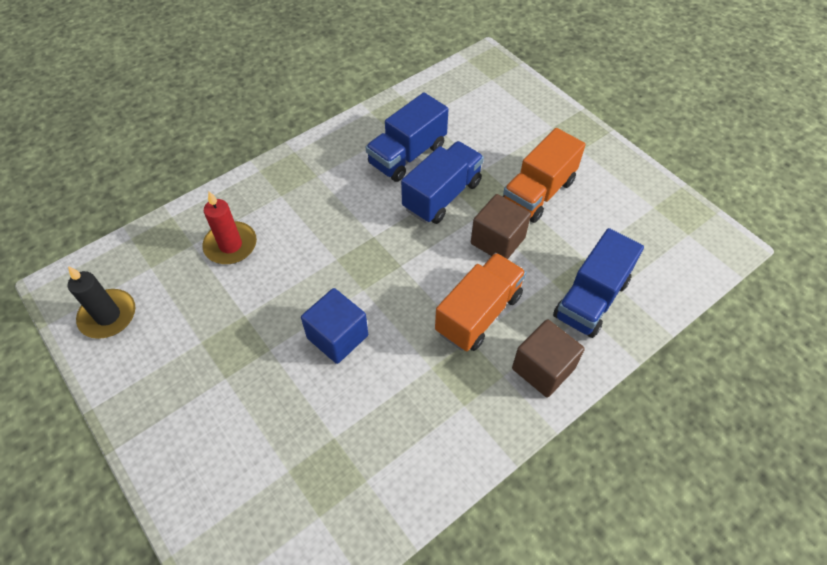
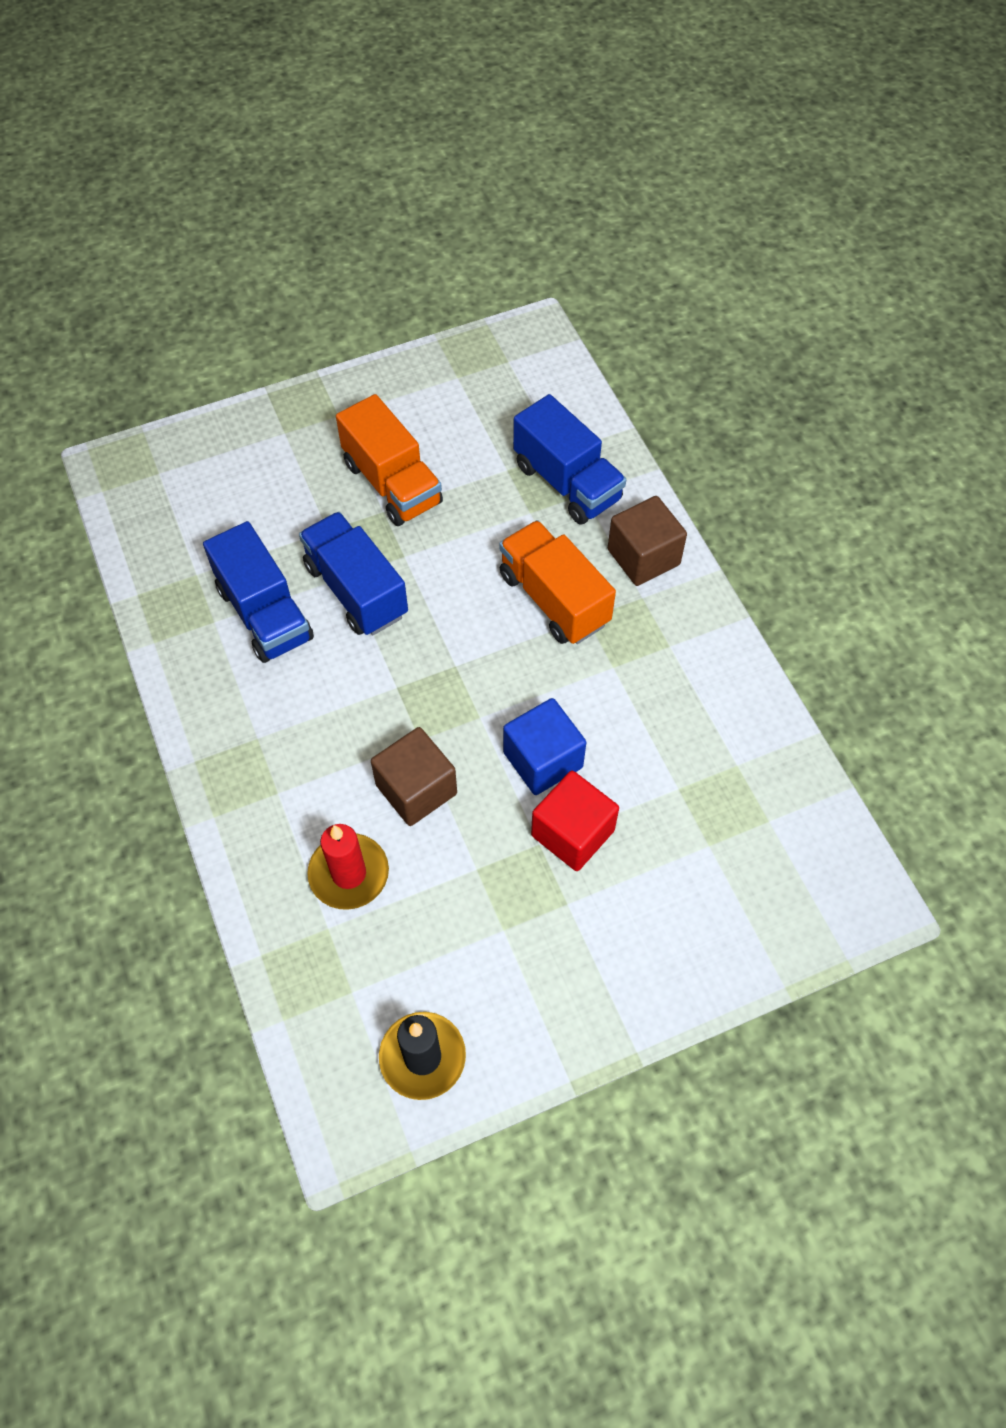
camera: 75 degrees left, 5 degrees up
(281, 369) = (572, 833): none -> red cube
(497, 241) = (453, 549): brown cube -> brown cube (416, 789)

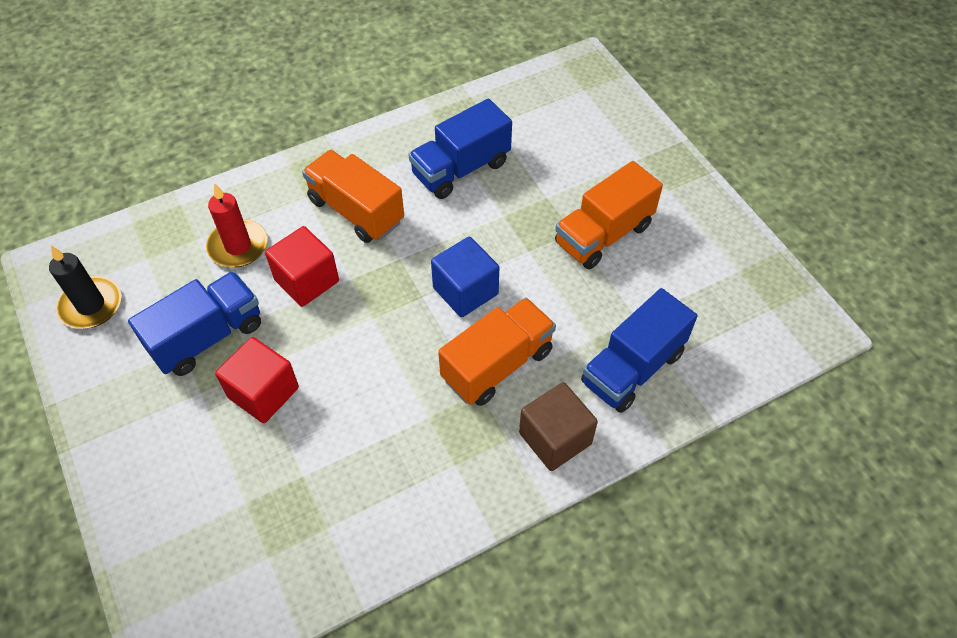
camera: 85 degrees right, 5 degrees down
(313, 733) = (356, 211): none -> orange truck
(356, 590) = (489, 222): blue truck -> blue truck (207, 337)
(416, 789) = (306, 280): brown cube -> red cube
(543, 760) = (332, 366): blue cube -> blue cube (465, 291)

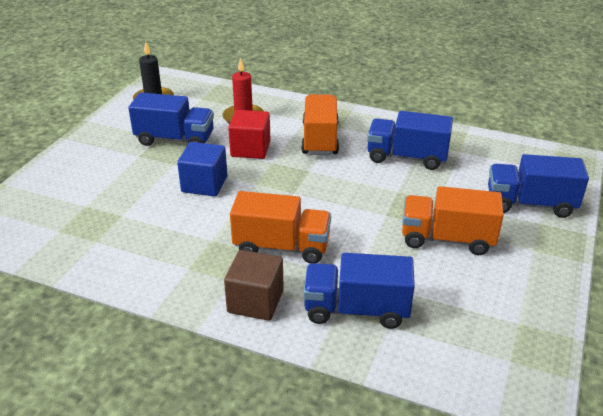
camera: 50 degrees right, 20 degrees down
(263, 392) = (161, 174): red cube -> none
(465, 291) = (319, 206): blue cube -> blue cube (204, 184)
(613, 143) = (530, 204): none -> blue truck

